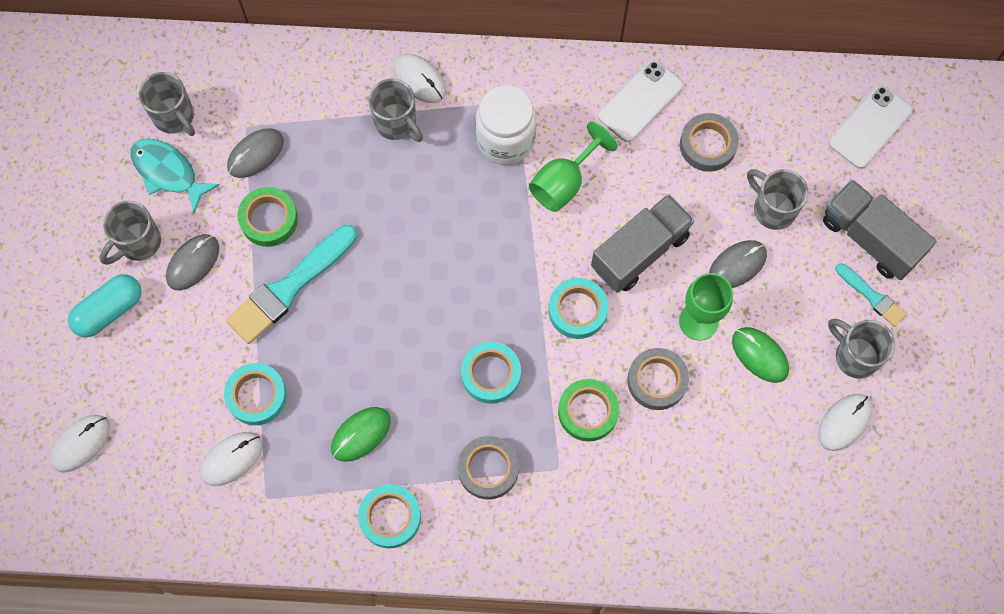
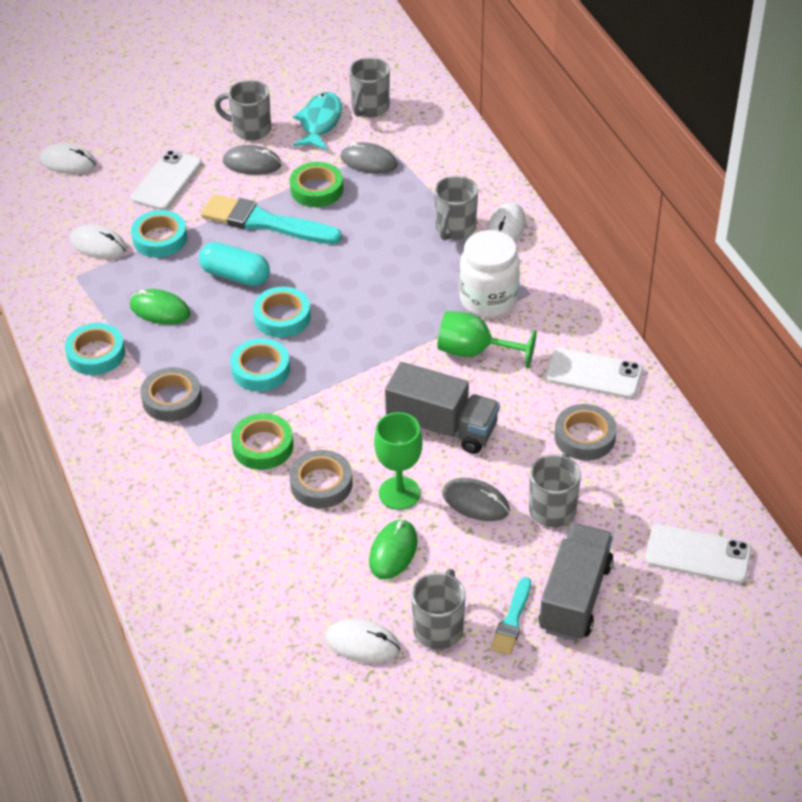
camera: 65 degrees right, 25 degrees down
(109, 310) = (184, 136): turquoise capsule -> turquoise capsule (235, 275)
(171, 355) = (167, 181): none -> white phone
(577, 310) = (356, 405): turquoise tape -> turquoise tape (282, 317)

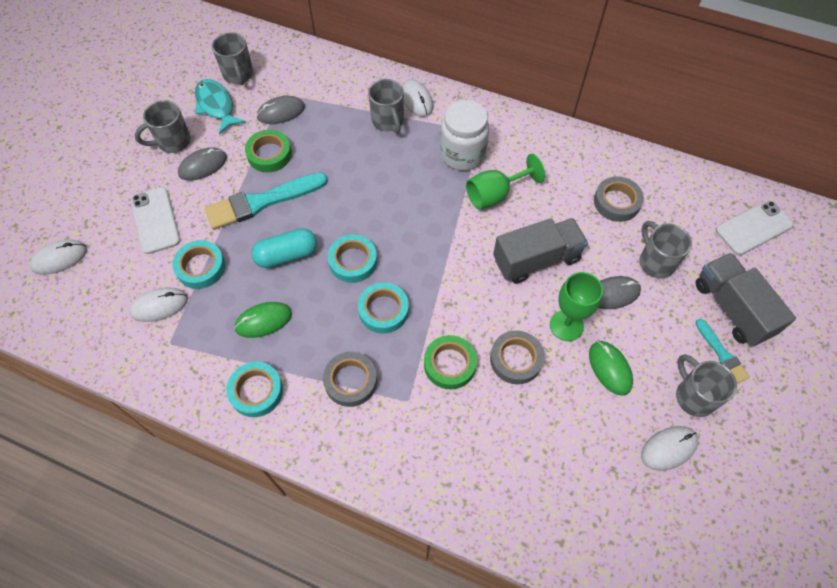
camera: 45 degrees left, 15 degrees up
(593, 374) = (574, 158): white phone -> none

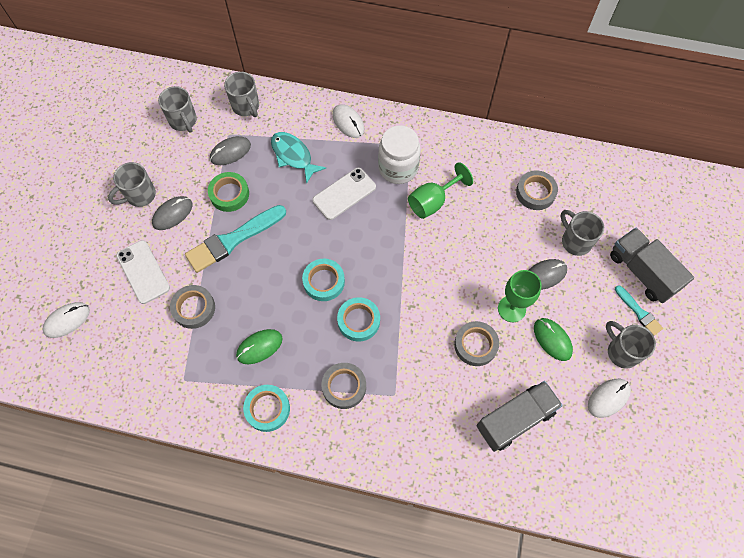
camera: 10 degrees left, 5 degrees up
(159, 305) = (166, 348): white mouse -> none
(201, 267) = (194, 308): turquoise tape -> grey tape
(216, 106) = (170, 154): turquoise fish -> turquoise fish (293, 156)
(287, 255) = (266, 285): turquoise capsule -> none
(388, 121) = (327, 147): grey mug -> grey mug (246, 107)
(449, 364) = (422, 358): green tape -> none
(536, 259) = (477, 255): grey truck -> grey truck (515, 419)
(753, 228) = (650, 198): white phone -> white phone (344, 194)

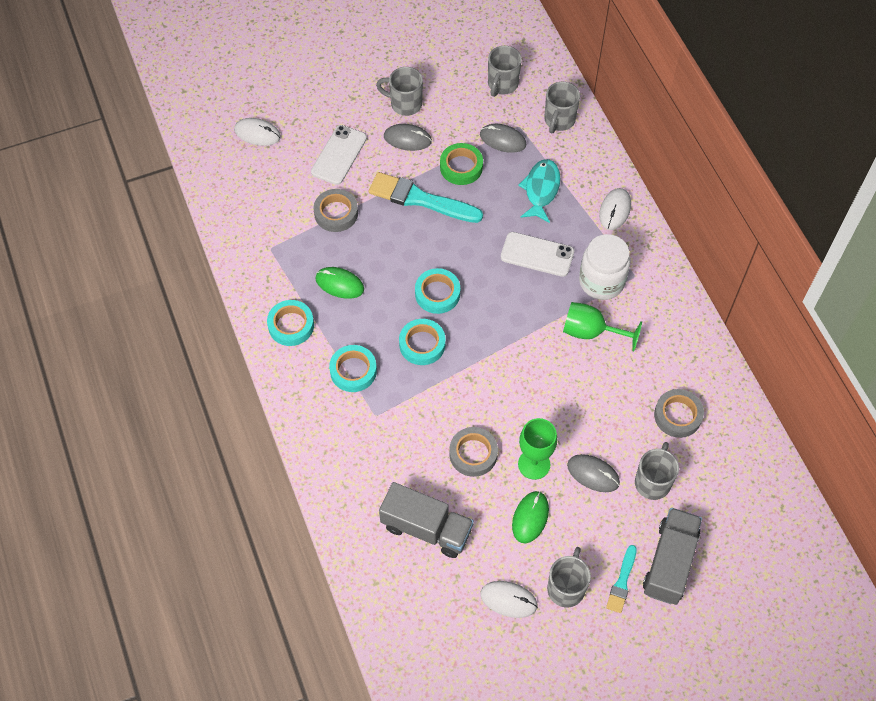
camera: 55 degrees right, 5 degrees down
(344, 387) = (353, 371): grey tape -> turquoise tape

